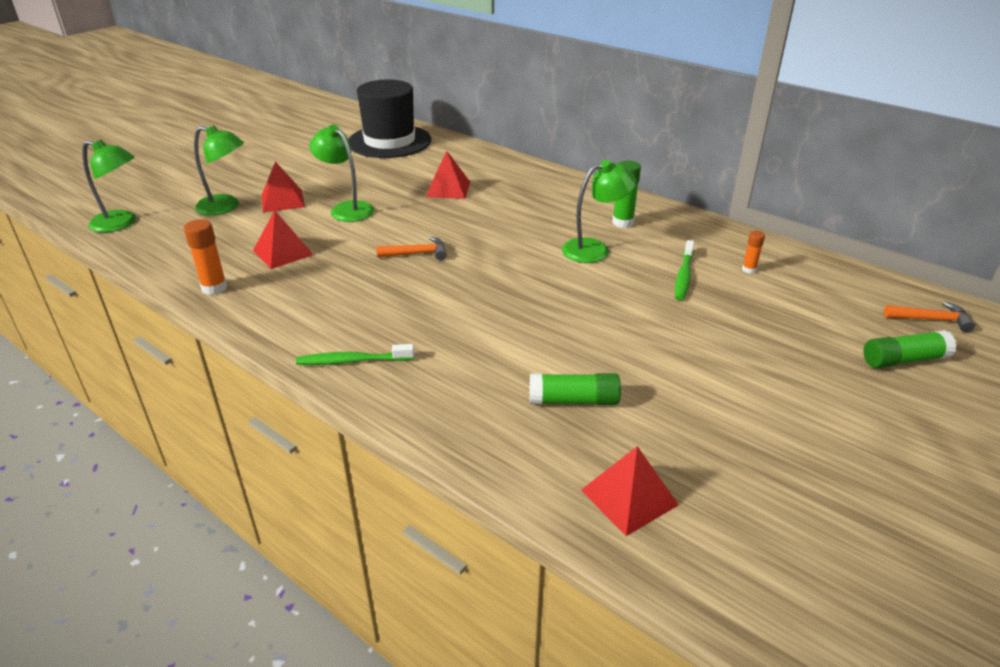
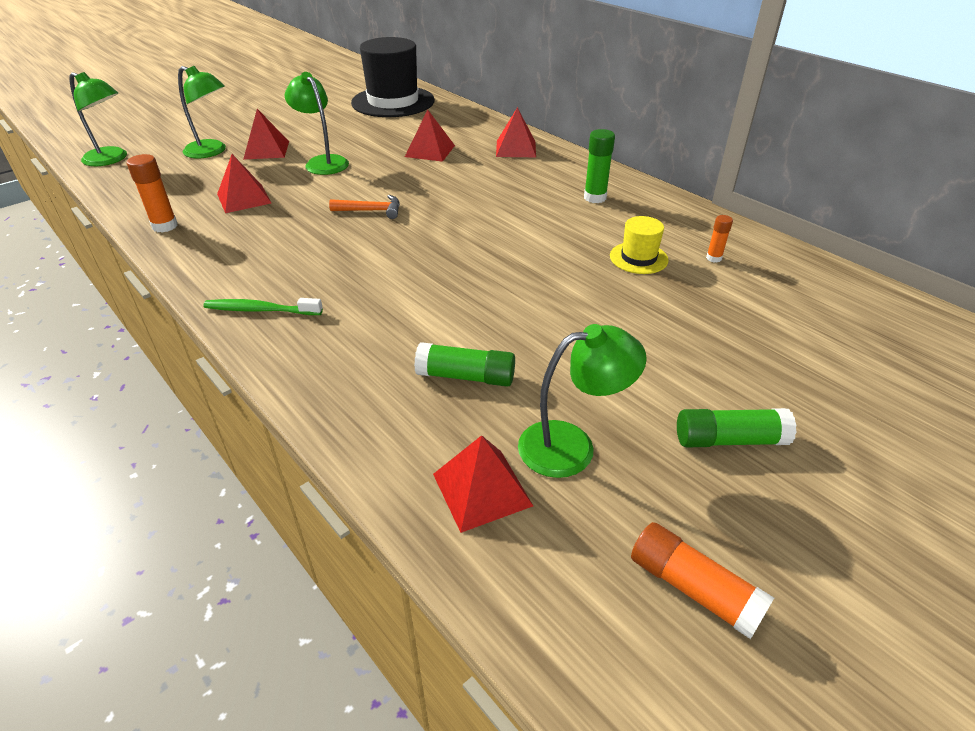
camera: 10 degrees right, 5 degrees up
(530, 180) = (516, 148): none -> red pyramid
(594, 249) = (554, 222): green lamp -> green lamp (572, 446)
(683, 276) = (638, 258): green toothbrush -> yellow hat
(834, 552) = (693, 588): none -> orange glue stick
(904, 360) = (859, 375): green glue stick -> green glue stick (729, 440)
(931, 319) = (909, 333): orange hammer -> none

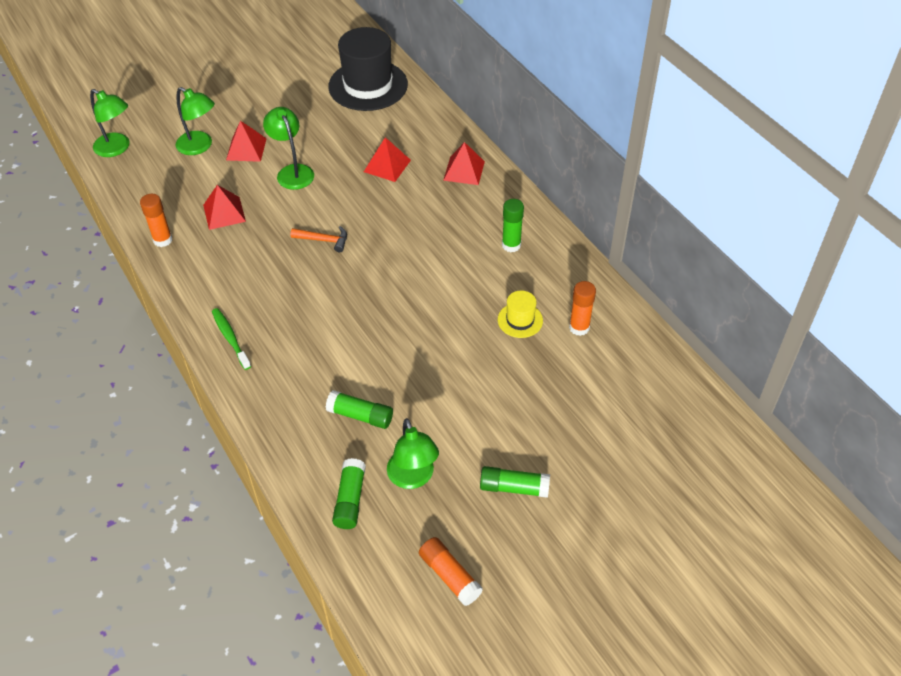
camera: 10 degrees right, 10 degrees up
(261, 310) = (230, 338): green toothbrush -> green toothbrush turned 45 degrees clockwise
(481, 489) = (350, 499): red pyramid -> green glue stick
(572, 446) = (413, 478): green lamp -> green lamp turned 75 degrees clockwise
(713, 258) = (579, 327): orange glue stick -> orange glue stick, size x1.69

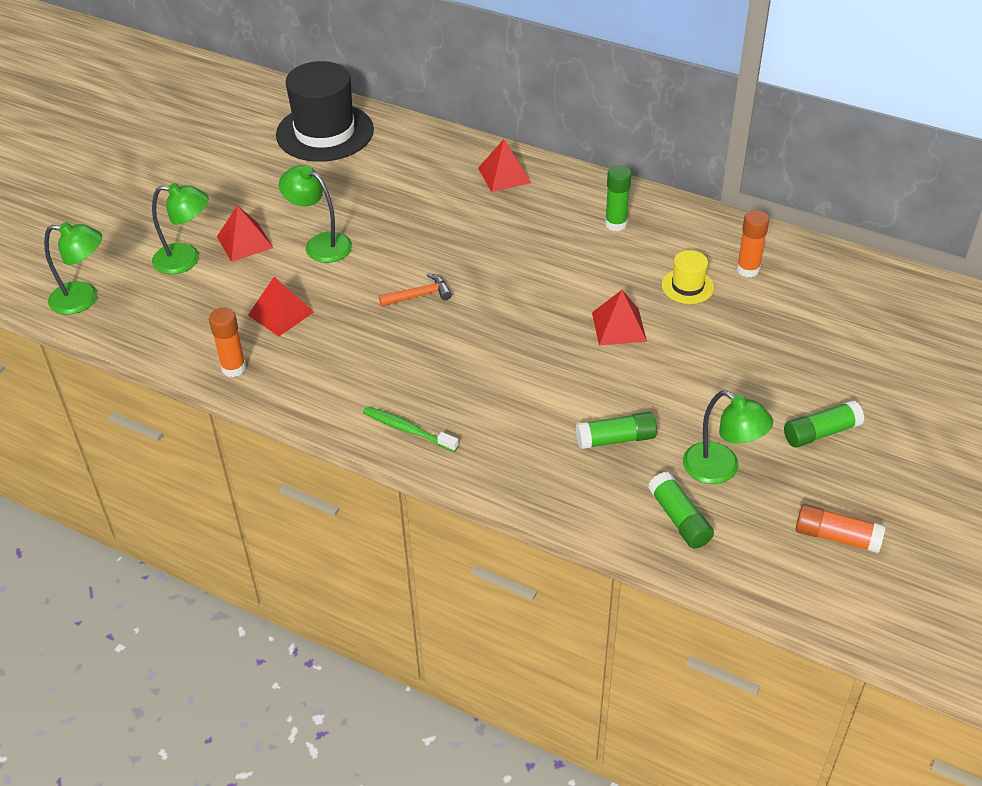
camera: 30 degrees left, 5 degrees down
(387, 166) = (419, 200): red pyramid -> red pyramid (619, 326)

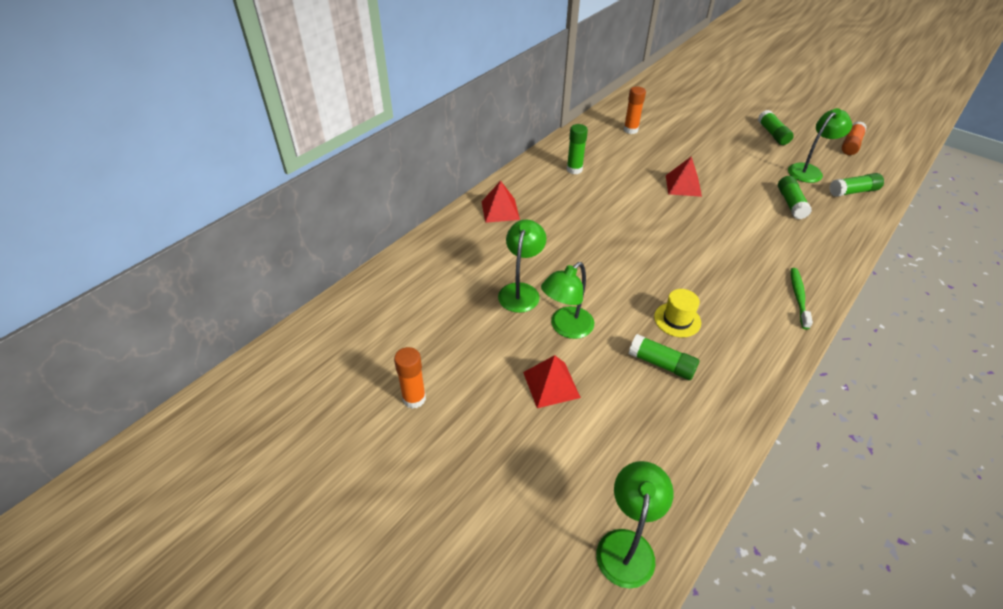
camera: 80 degrees left, 0 degrees up
(186, 259) = (571, 437): green lamp -> green lamp (521, 291)
(233, 368) = (737, 404): orange glue stick -> orange glue stick (414, 398)
(280, 313) = (661, 364): red pyramid -> green glue stick
(325, 132) = (391, 310): black hat -> none
(408, 430) = (798, 297): green toothbrush -> green toothbrush turned 150 degrees clockwise
(419, 295) = (643, 273): orange hammer -> none
(687, 286) = (644, 153): yellow hat -> yellow hat (677, 320)

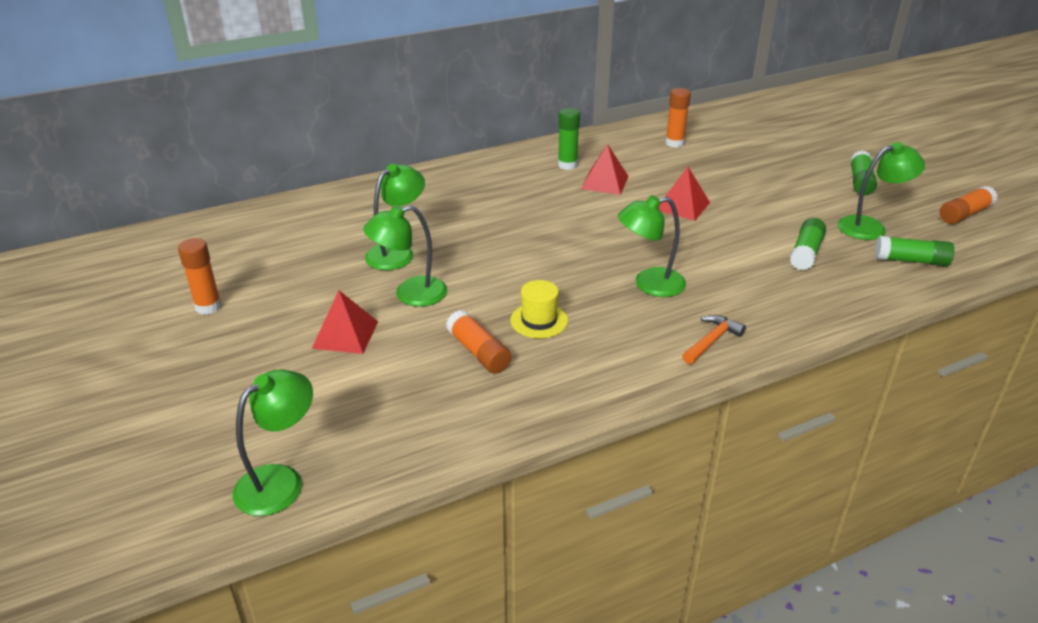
camera: 25 degrees right, 10 degrees down
(500, 210) = (448, 182): red pyramid -> red pyramid (604, 182)
(661, 364) = (478, 352): green glue stick -> orange glue stick
(720, 262) = (649, 284): none -> green lamp
(798, 297) = (712, 341): green toothbrush -> orange hammer

